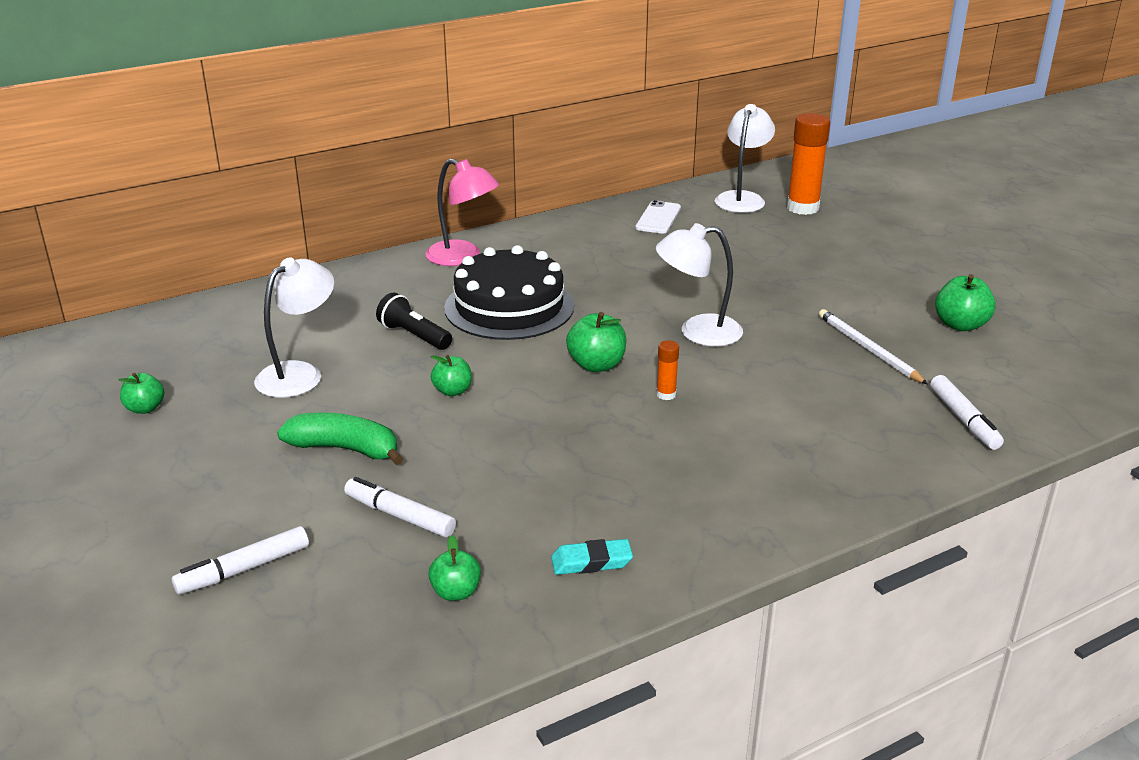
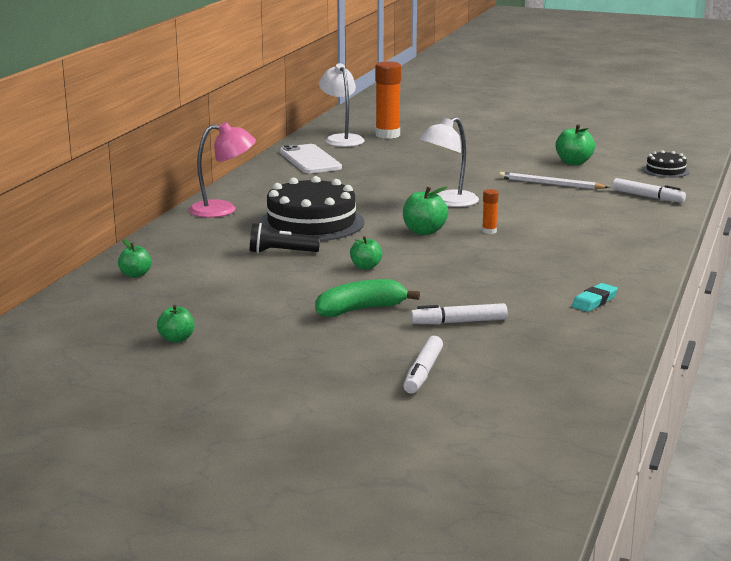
camera: 40 degrees left, 10 degrees down
(299, 374) = (247, 291): white lamp -> none
(456, 592) = (555, 336): green apple -> green apple (135, 275)
(658, 218) = (310, 160): white phone -> white phone, size x1.53
(1071, 384) = (665, 170): none -> black cake

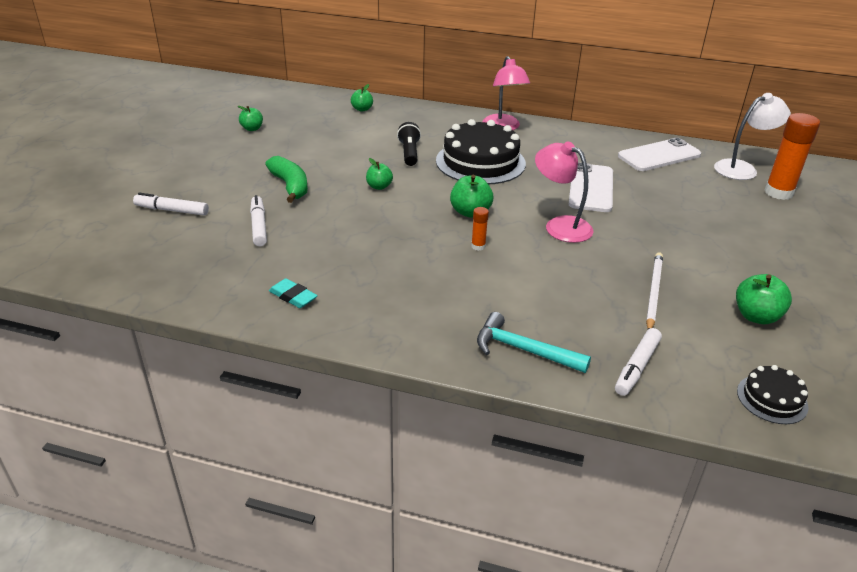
camera: 85 degrees right, 15 degrees up
(375, 187) = (591, 188): none -> white phone
(448, 202) = (560, 225): white lamp -> pink lamp
(641, 225) = (523, 350): none -> turquoise hammer

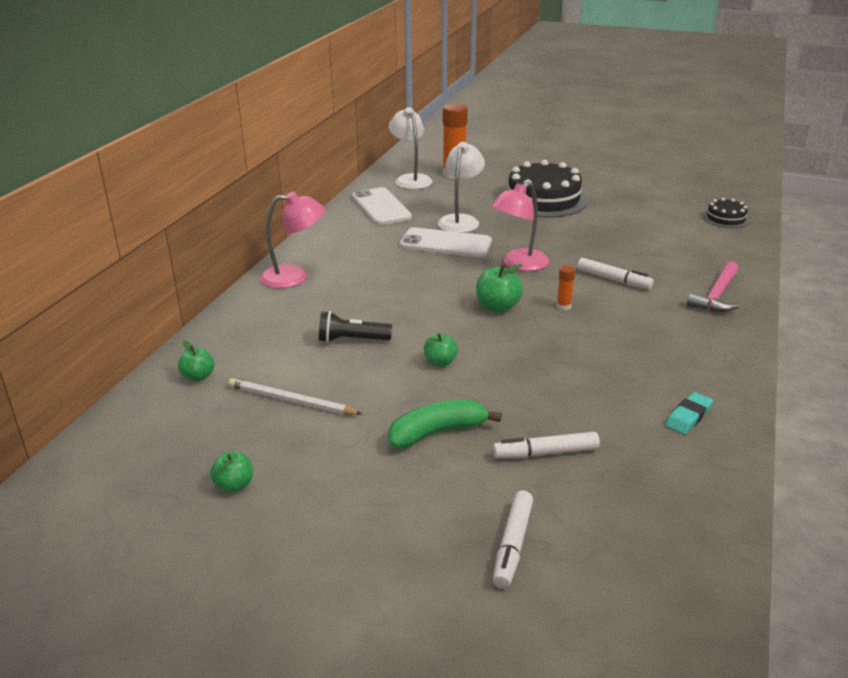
camera: 85 degrees left, 5 degrees down
(480, 162) = (383, 295): black cake -> black cake (543, 199)
(523, 350) = (716, 296): turquoise hammer -> pink hammer
(637, 367) = (715, 255): white marker -> white marker (613, 280)
(650, 196) = (460, 220): none -> white lamp
(653, 292) = (616, 238): white pencil -> white pencil (291, 400)
(756, 316) = (635, 208): green apple -> none

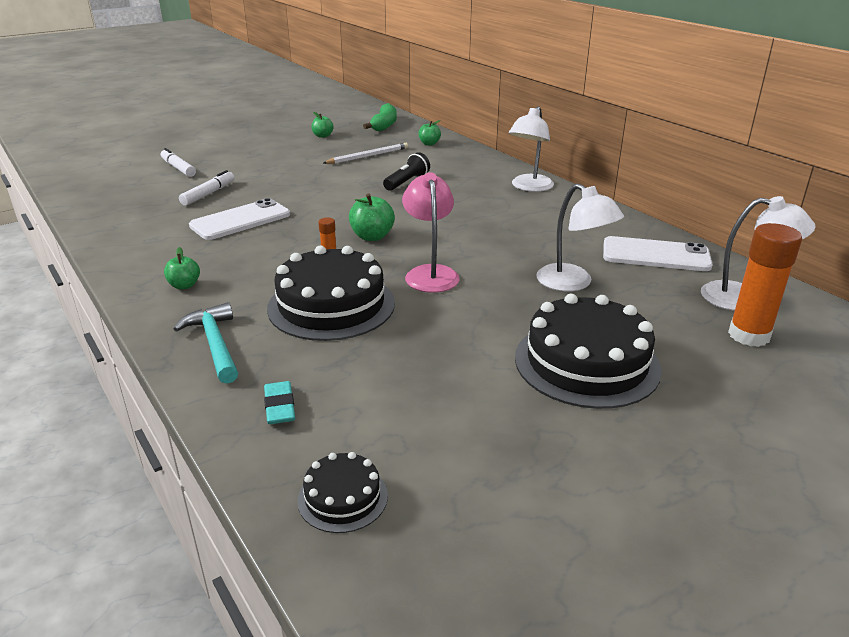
camera: 125 degrees right, 0 degrees up
(294, 276) = (529, 187): pink lamp -> white lamp
(437, 432) = (276, 177): green banana -> green banana (384, 125)
(440, 362) = (337, 197): green apple -> green apple (184, 285)
(445, 243) = (521, 256): white phone -> white phone (240, 220)
(613, 280) = (331, 305): white marker -> black cake
(688, 417) = (143, 242): turquoise eraser -> turquoise eraser (280, 407)
(716, 296) = (215, 344): pink hammer -> turquoise hammer

